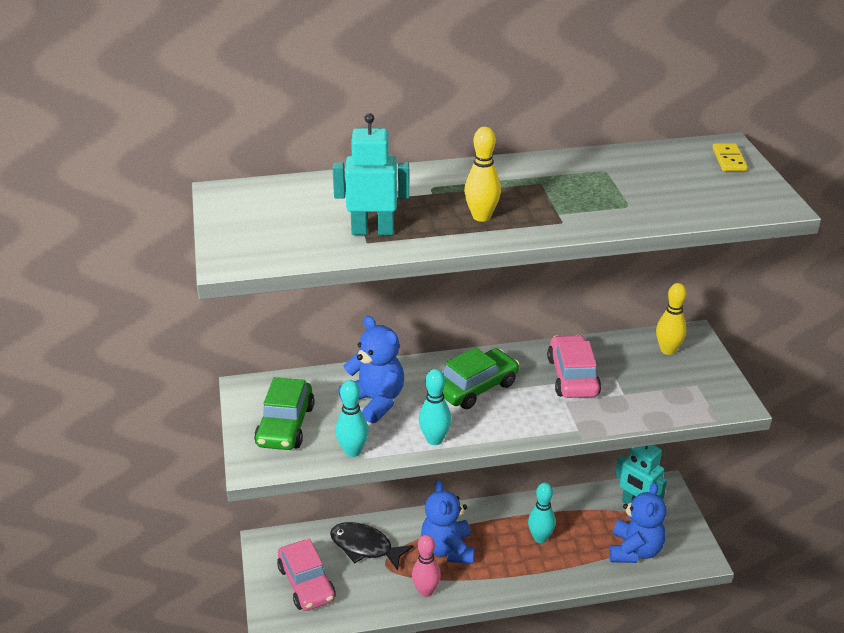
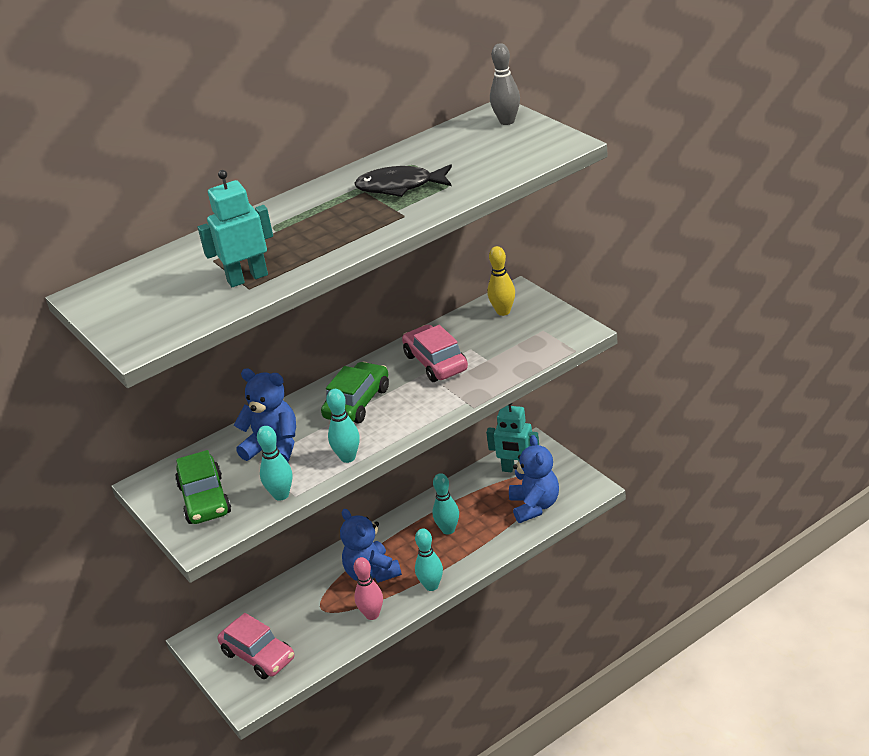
camera: 20 degrees left, 0 degrees up
(365, 547) = (294, 603): black fish -> black fish (400, 187)
(481, 217) = (333, 235): yellow bowling pin -> none
(495, 588) = (431, 586): none -> turquoise bowling pin
(728, 160) = (507, 121): yellow domino -> grey bowling pin

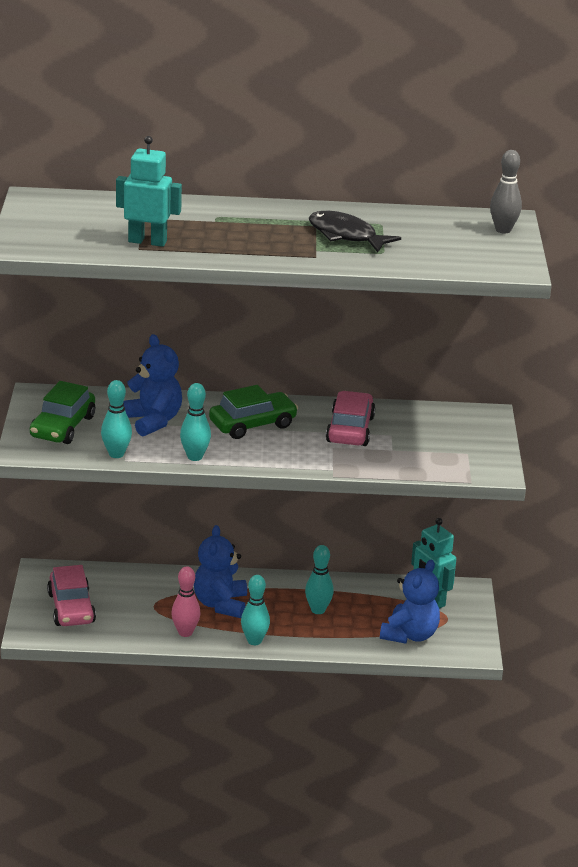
camera: 30 degrees right, 5 degrees down
(503, 311) = (456, 422): yellow bowling pin -> none

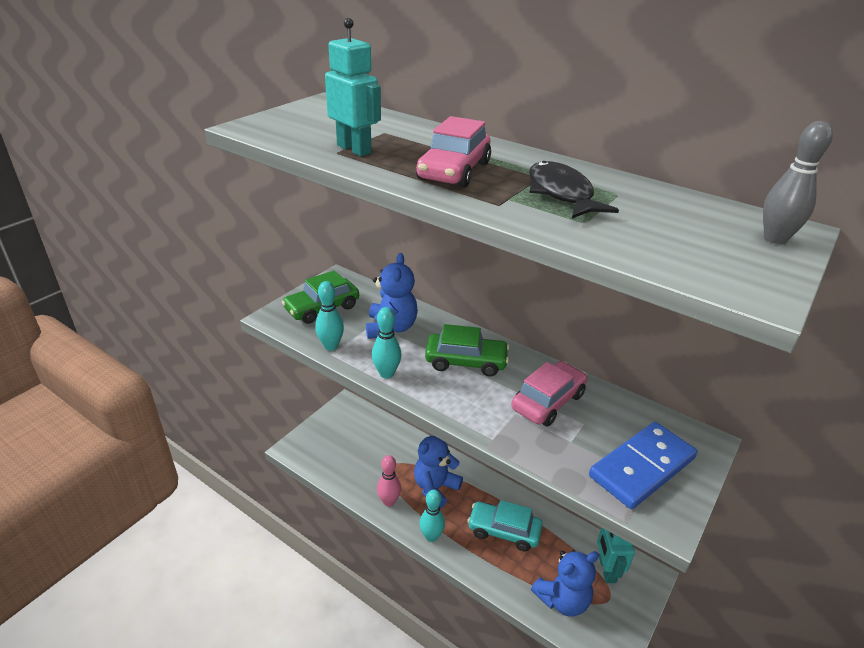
camera: 35 degrees right, 5 degrees up
(71, 608) = (335, 442): pink car -> pink car (454, 171)
(318, 610) = (504, 531): turquoise bowling pin -> turquoise car
(456, 447) = (642, 467): none -> blue domino

